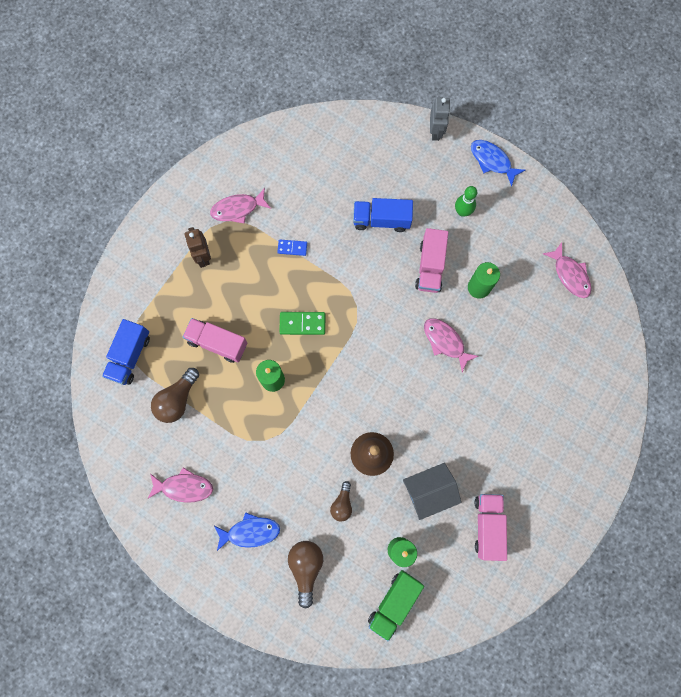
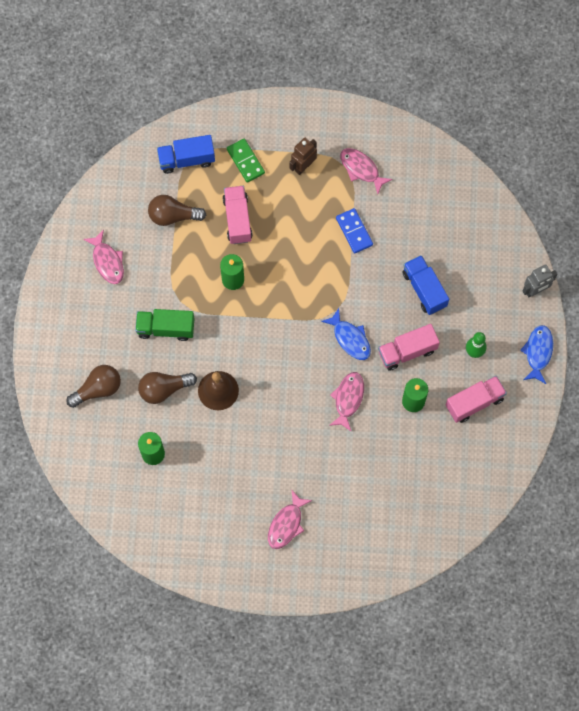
camera: 60 degrees right, 5 degrees down
(250, 532) = (101, 331): blue fish -> blue fish (350, 338)
(292, 248) = (354, 231): blue domino -> blue domino, size x1.55
(302, 324) = (293, 276): green domino -> green domino (245, 161)
(342, 504) = (164, 389): brown light bulb -> brown light bulb, size x1.60
(394, 602) = (109, 472): green truck -> green truck (166, 328)
(429, 491) = (213, 452): grey house -> none
(487, 526) = (212, 514): pink truck -> pink truck (474, 402)
(570, 275) = (472, 472): pink fish -> pink fish (286, 524)

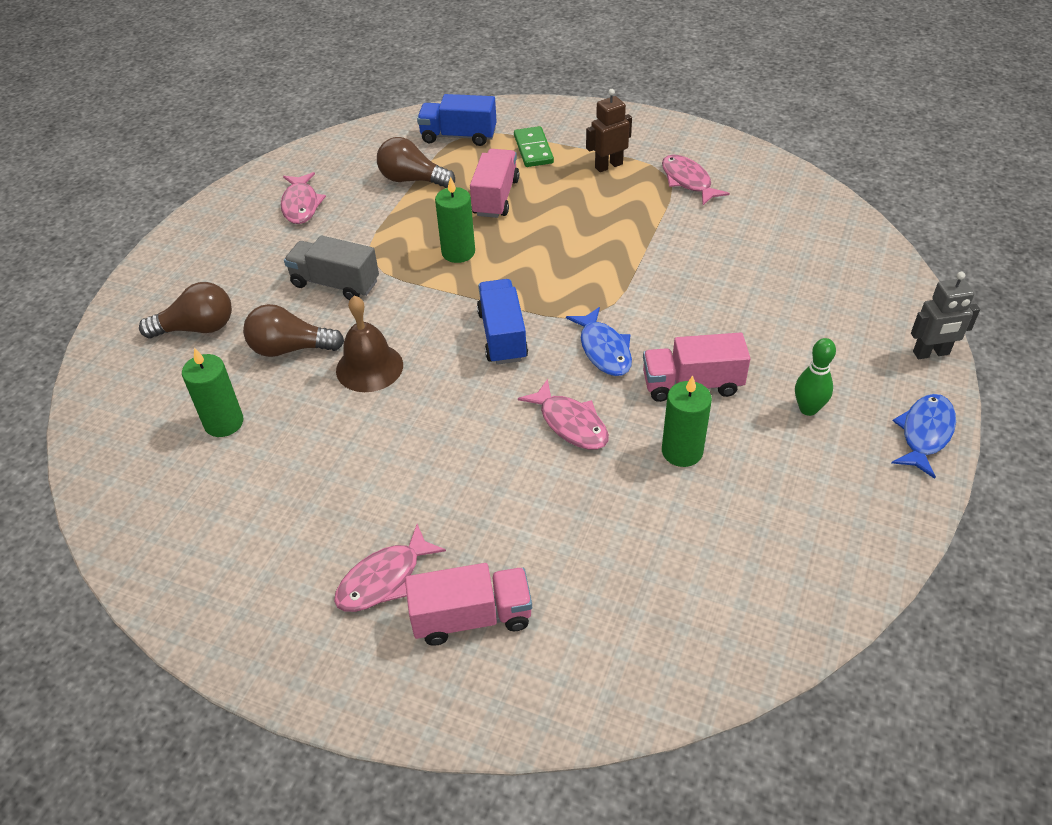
camera: 20 degrees right, 25 degrees down
(166, 328) = (335, 283): green truck -> grey truck
(348, 399) = (570, 423): pink fish -> pink fish turned 105 degrees clockwise
(354, 231) = (655, 237): blue domino -> none
(424, 289) = (743, 317): blue truck -> blue truck (502, 336)
(474, 402) = (792, 478): pink truck -> pink truck (471, 617)

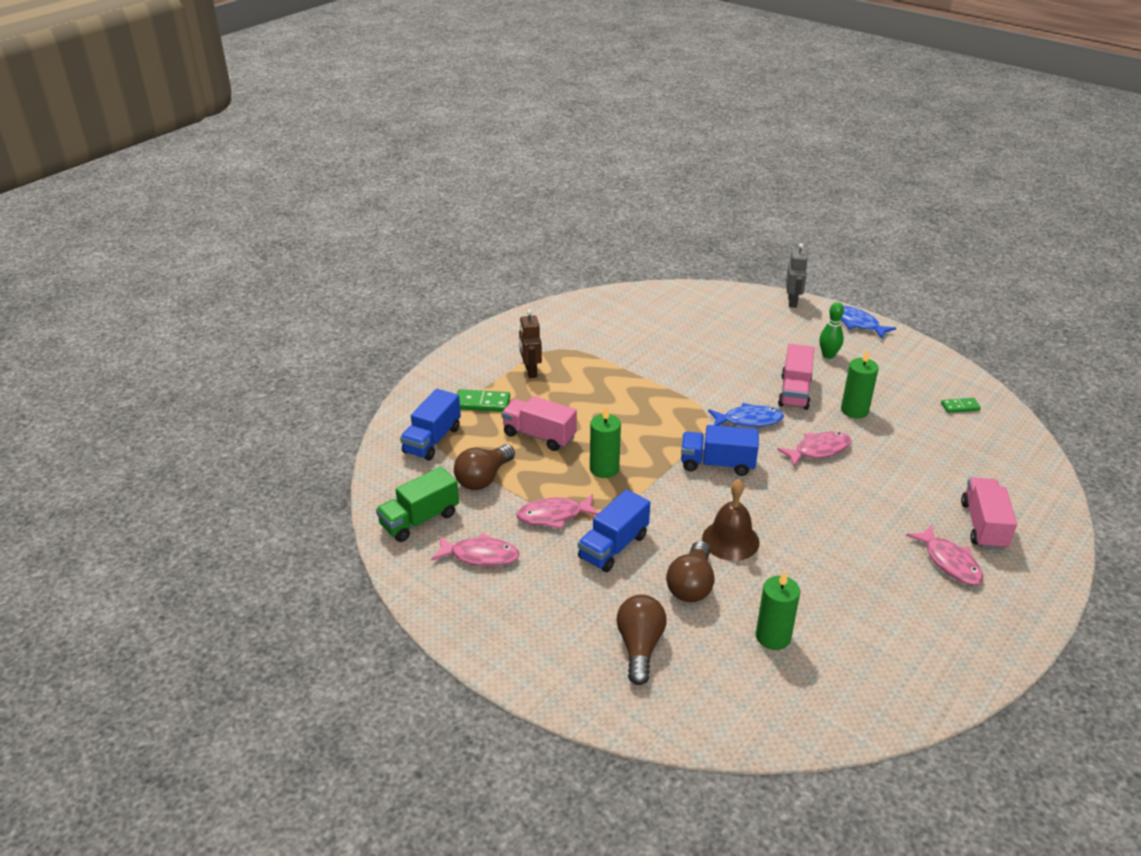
camera: 75 degrees left, 10 degrees down
(335, 283) = (613, 547): grey truck -> blue truck
(340, 160) = (419, 520): none -> green truck
(688, 181) = (573, 341): pink fish -> pink fish (554, 516)
(761, 580) = (960, 407): none -> green domino

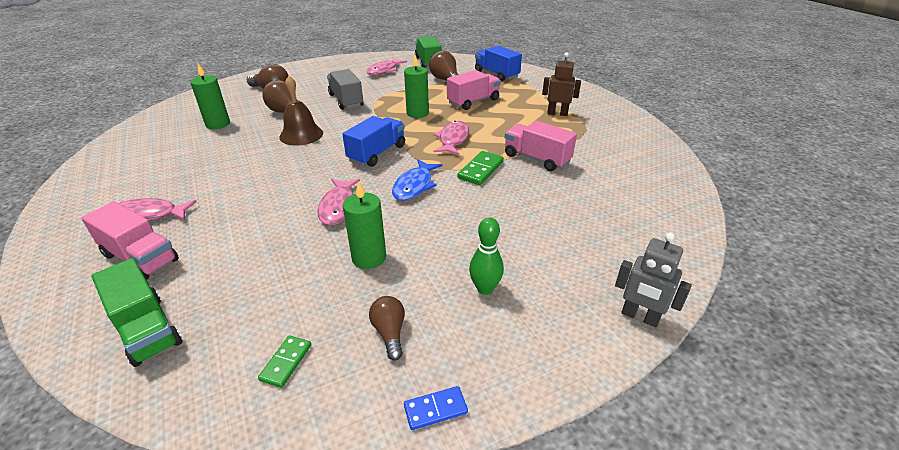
camera: 115 degrees right, 0 degrees up
(482, 403) = (526, 92): green domino -> green domino (480, 170)
(554, 516) = (392, 91): pink fish -> pink fish (453, 139)
(613, 547) = (346, 100): blue truck -> grey truck
(794, 392) = (433, 229): pink truck -> pink truck (536, 159)
(857, 323) = (551, 365): blue fish -> none
(900, 379) = (389, 332): none -> brown light bulb
(922, 350) = (435, 409): none -> blue domino
(1013, 474) = (147, 329): none -> green truck

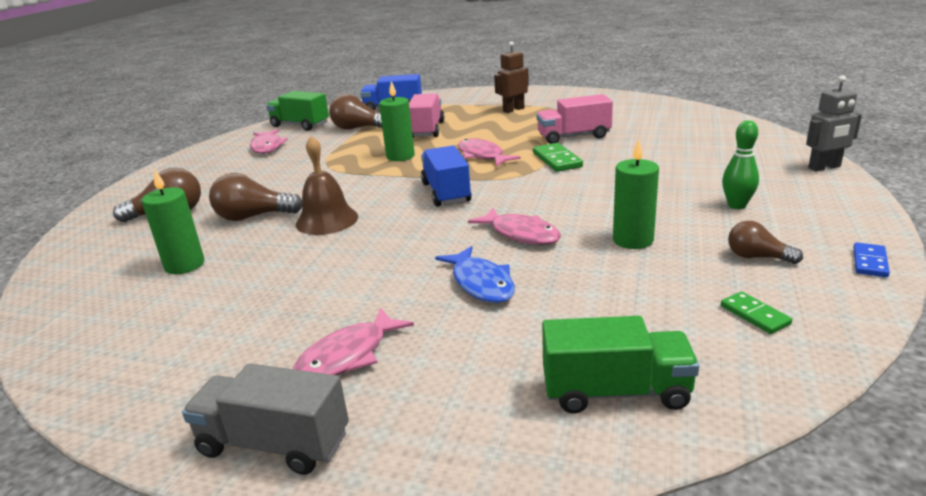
camera: 45 degrees left, 10 degrees down
(140, 258) = (450, 376): pink truck -> none
(346, 100) = (295, 180): grey truck -> grey truck (274, 444)
(414, 186) = (538, 191): blue fish -> blue fish (481, 283)

